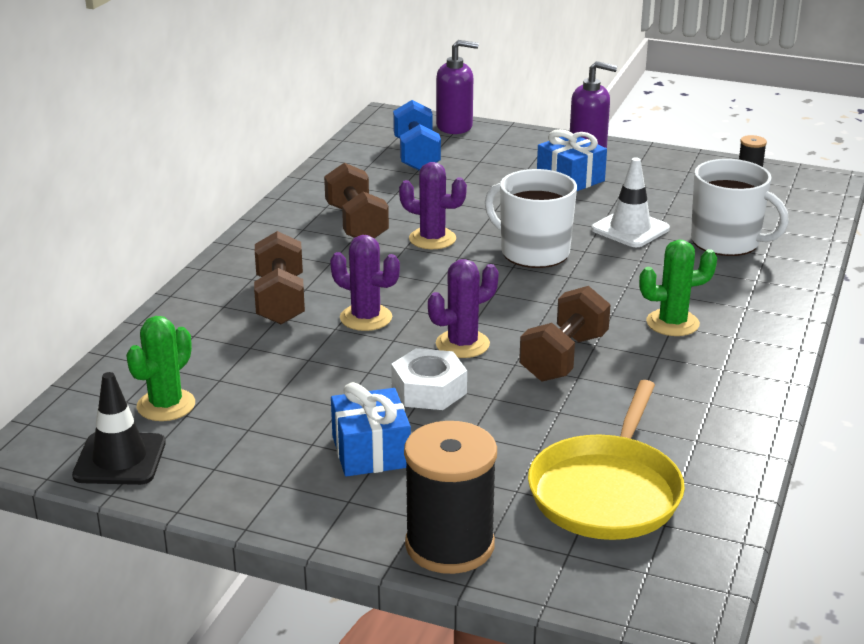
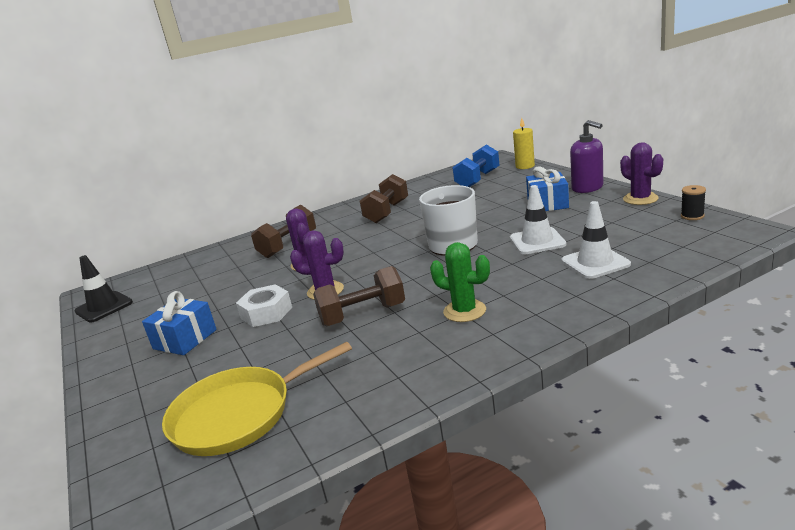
camera: 45 degrees right, 5 degrees down
(166, 405) = (161, 286): green cactus -> none
(432, 239) = (410, 227): purple cactus -> purple cactus (640, 199)
(449, 545) = (119, 411): black spool -> none
(454, 126) = (525, 166): purple soap dispenser -> yellow candle
(727, 242) = (595, 263): white mug -> white traffic cone

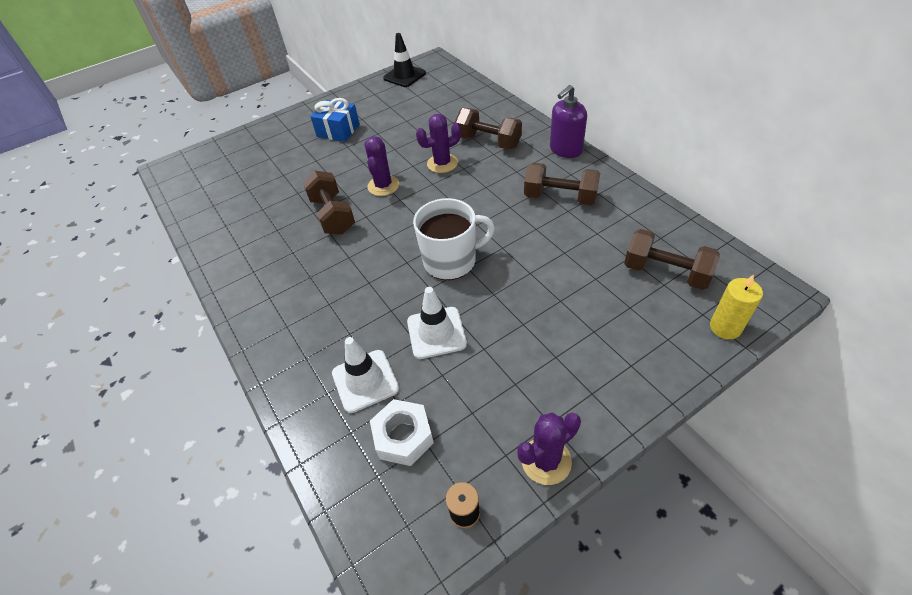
camera: 85 degrees right, 25 degrees up
(239, 414) = (237, 180): yellow pan -> none
(266, 313) = (360, 160): white nut -> white nut (403, 436)
(464, 311) = (311, 278): green cactus -> none
(477, 180) = (665, 272): blue dumbbell -> brown dumbbell
(547, 204) = (551, 348): blue gift -> none
(587, 188) = (607, 400): purple soap dispenser -> purple soap dispenser (565, 149)

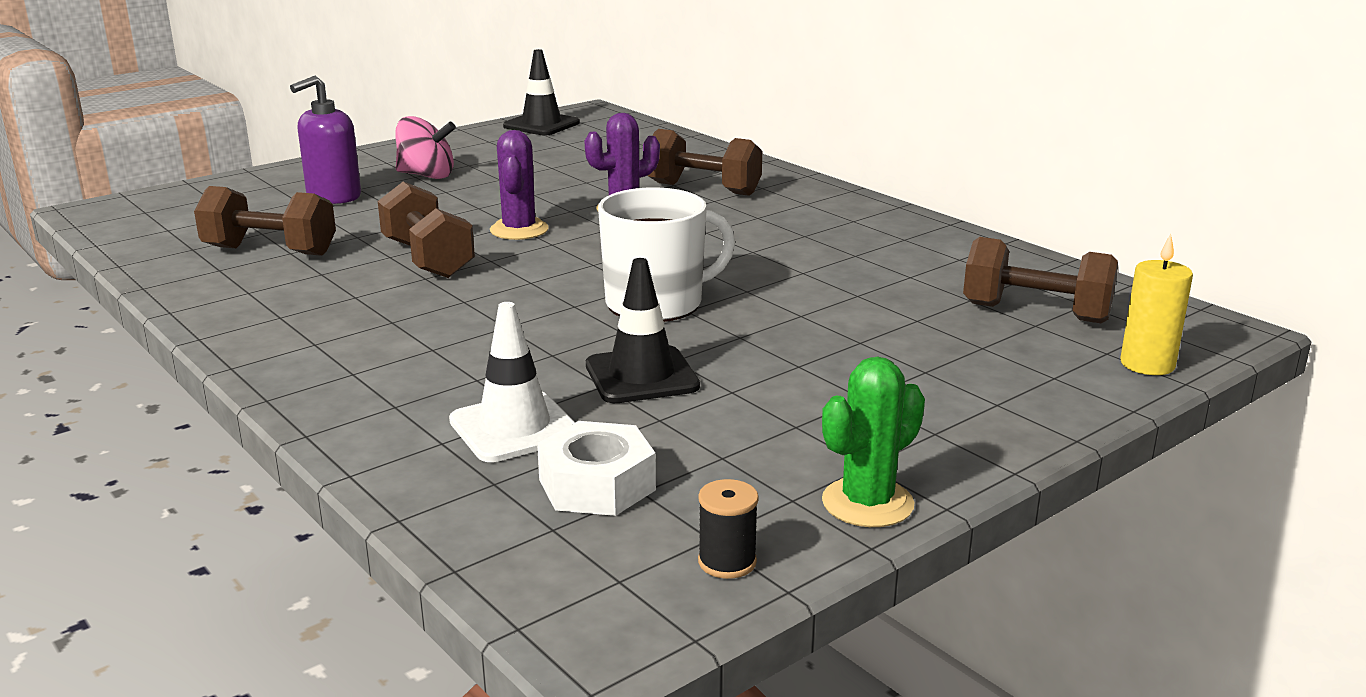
camera: 10 degrees left, 25 degrees down
(338, 130) = (426, 175): blue gift -> pink spinning top
(436, 333) = (641, 376): white traffic cone -> black traffic cone
(546, 461) = (867, 503): purple cactus -> green cactus
(560, 197) = (839, 242): brown dumbbell -> brown dumbbell (270, 251)
(565, 149) = (839, 197): purple soap dispenser -> purple soap dispenser (333, 196)

